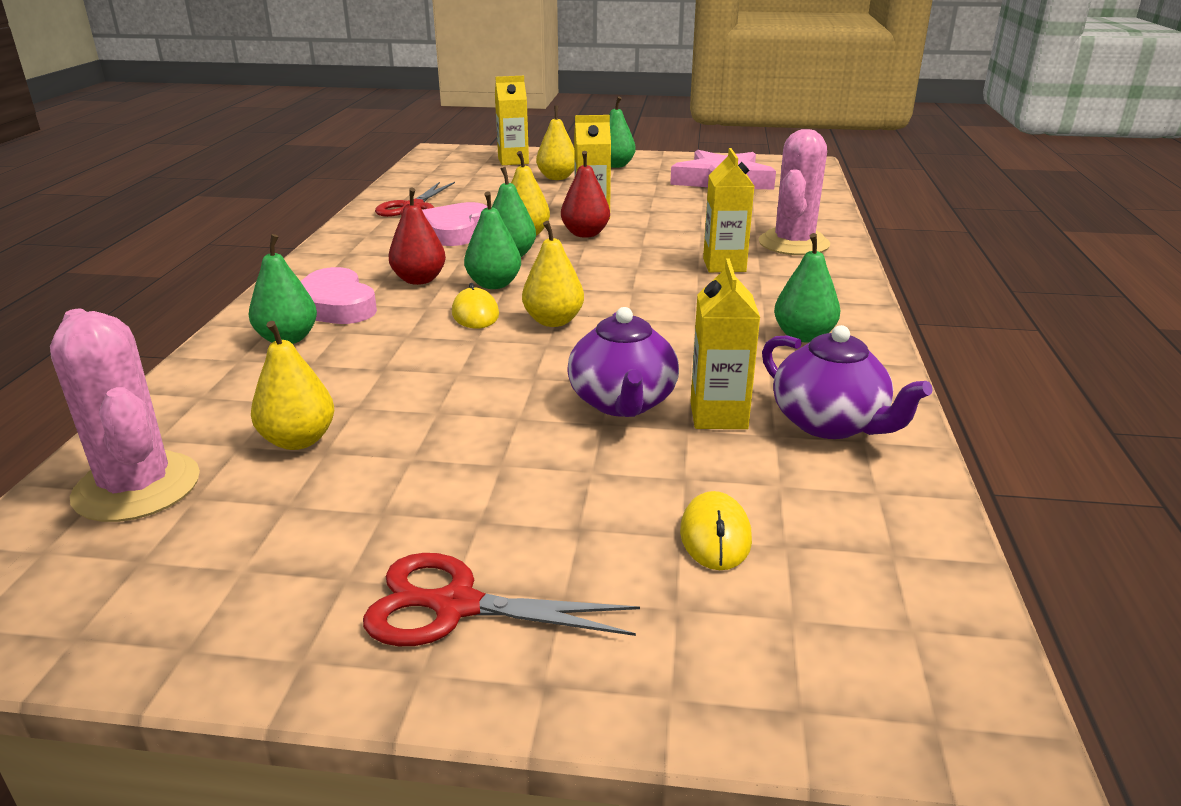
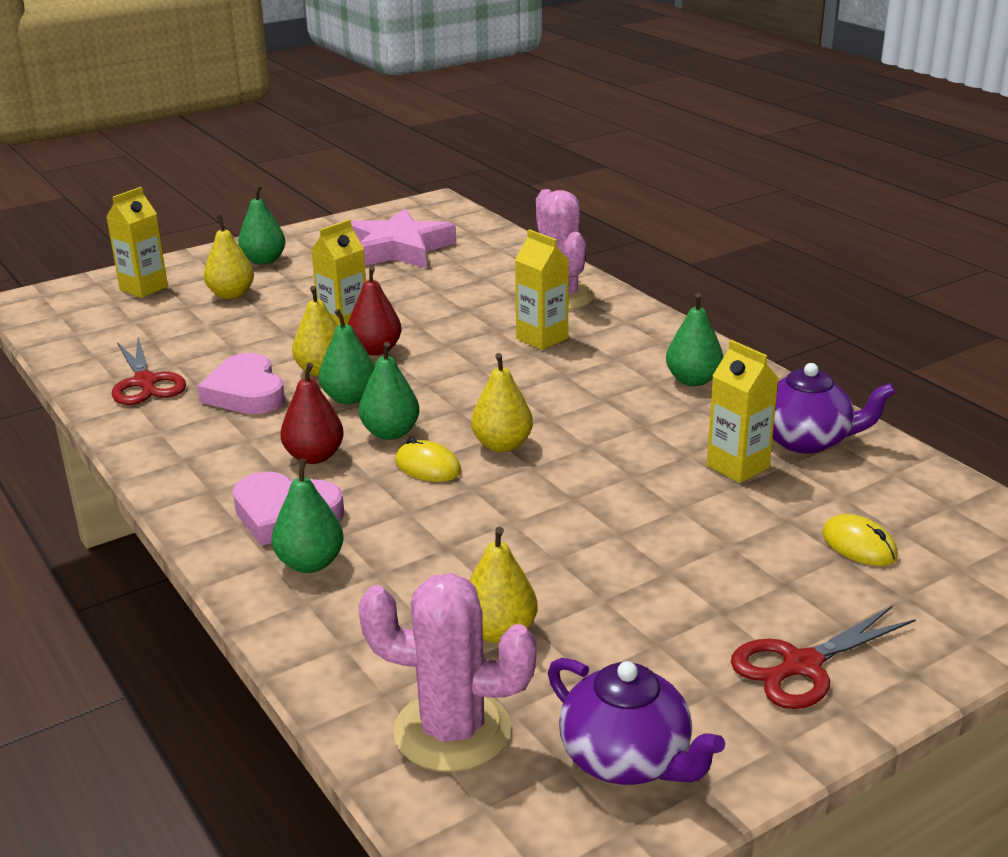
camera: 40 degrees left, 0 degrees up
(623, 403) = (666, 487): purple teapot -> purple teapot (627, 759)

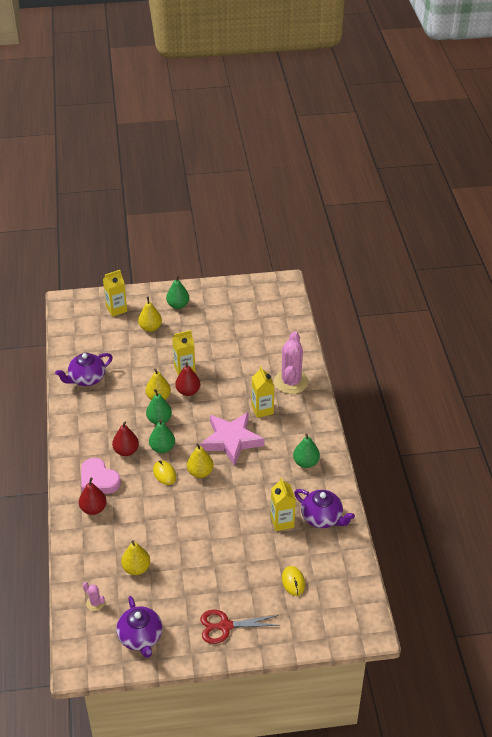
camera: 25 degrees right, 15 degrees up
(145, 382) = (86, 379): red scissors -> purple teapot
(246, 392) = (121, 400): pink heart -> none
(310, 563) = (93, 509): green pear -> red pear
(398, 249) = (243, 317): pink star -> pink star (231, 440)
(452, 731) = (95, 603): pink cactus -> pink cactus, size x0.45

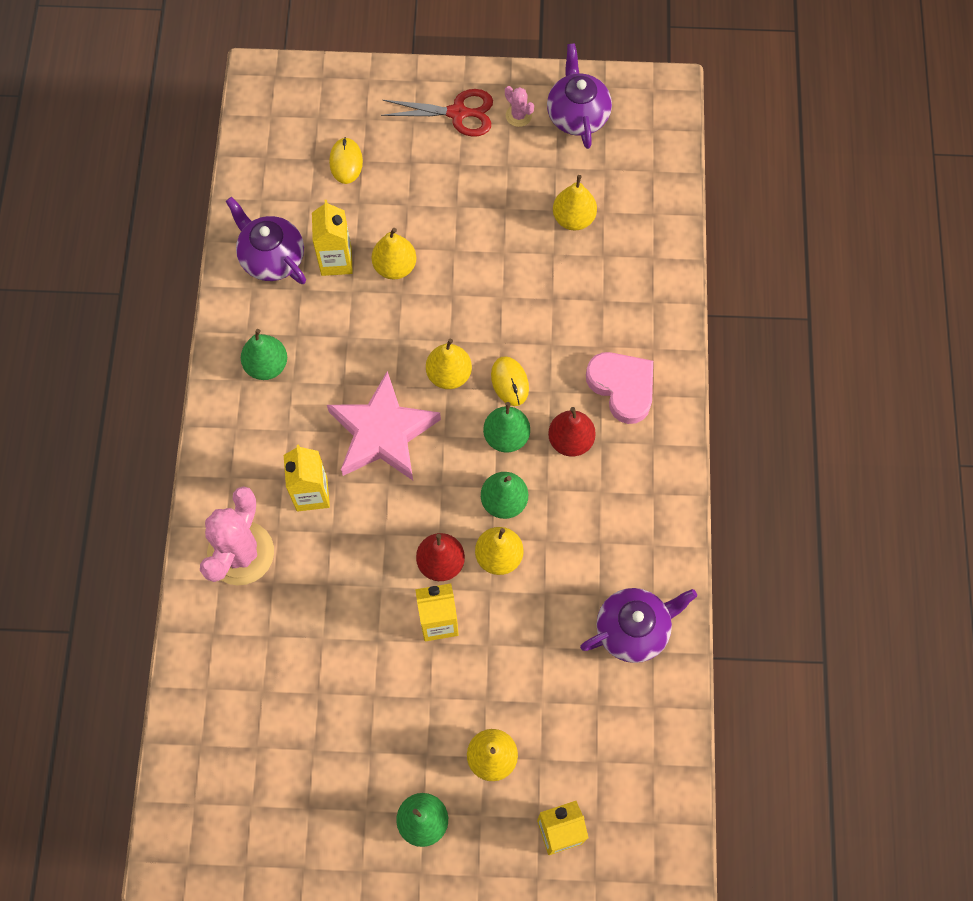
camera: 170 degrees left, 25 degrees up
(93, 509) = (633, 332): red pear -> none
(95, 603) = (638, 174): pink cactus -> pink cactus (518, 115)
(245, 524) = (395, 267): none -> yellow pear

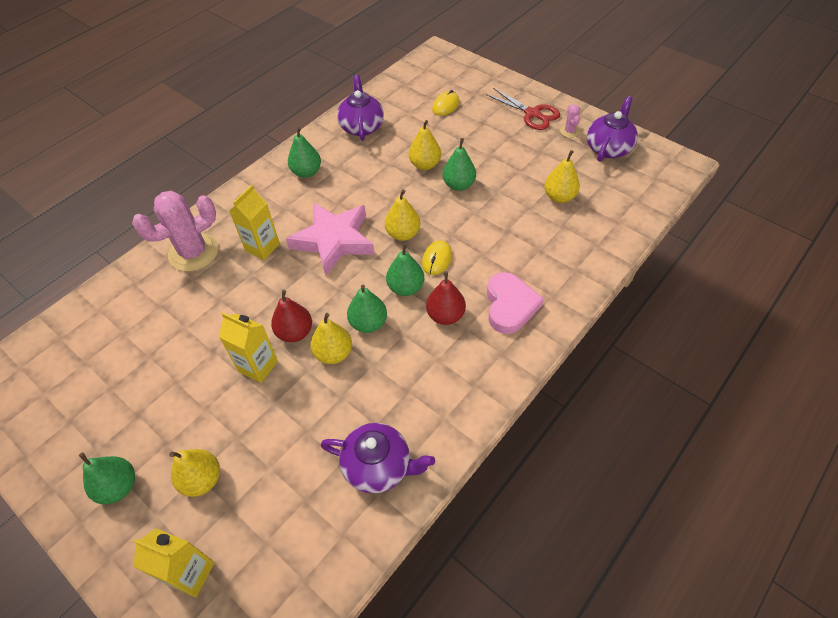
camera: 40 degrees right, 15 degrees down
(336, 261) = (394, 145): yellow carton -> none
(455, 271) = (459, 185): none -> green pear

